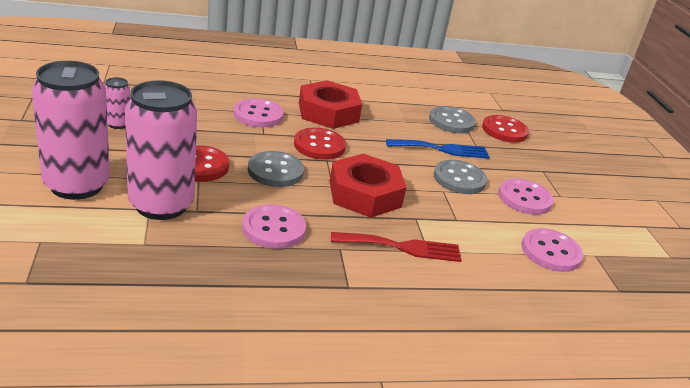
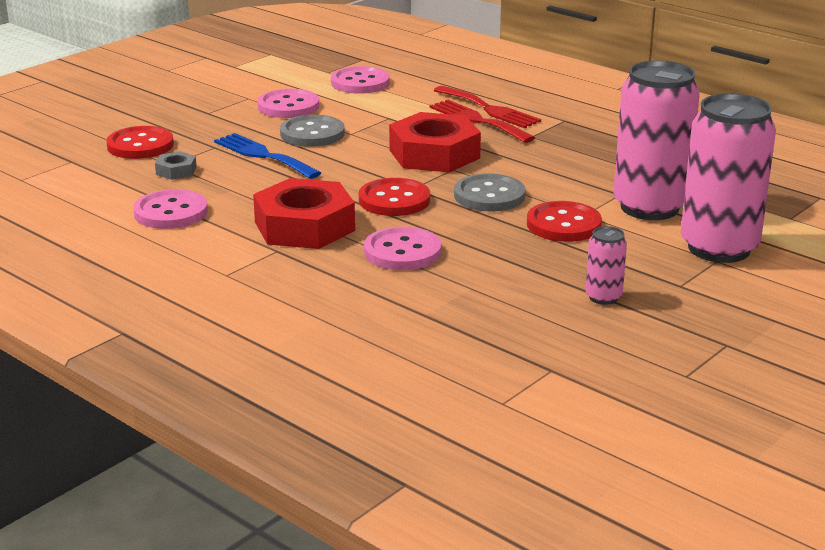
camera: 125 degrees left, 5 degrees down
(274, 229) = (567, 162): pink button -> pink button (171, 212)
(419, 268) = (489, 109): none -> red fork
(451, 121) = (176, 171): grey button -> grey nut

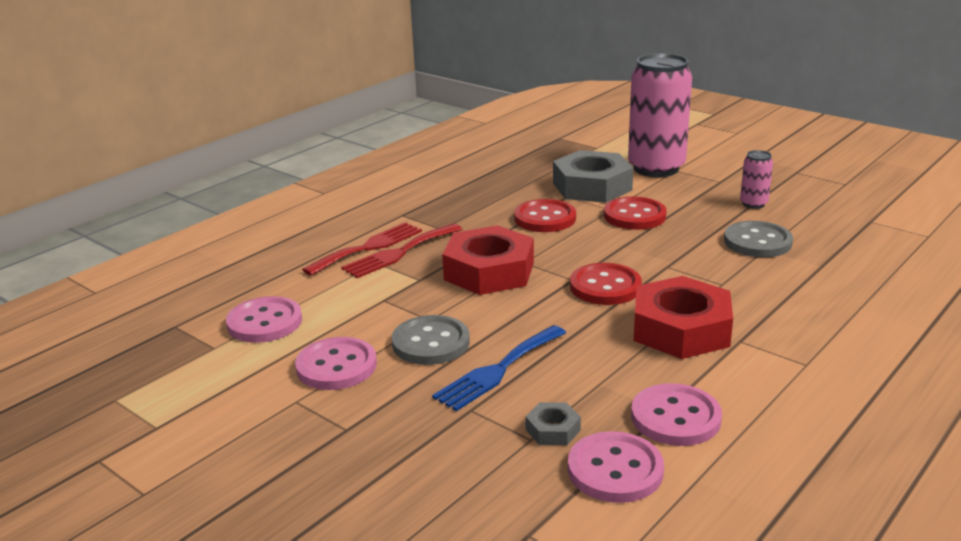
camera: 90 degrees left, 0 degrees up
(140, 145) = (468, 473): red button -> red button (545, 218)
(402, 252) = (715, 278): pink button -> pink button (615, 470)
(489, 196) = (584, 244): grey button -> grey button (757, 242)
(649, 207) = (592, 186): pink can -> grey nut

